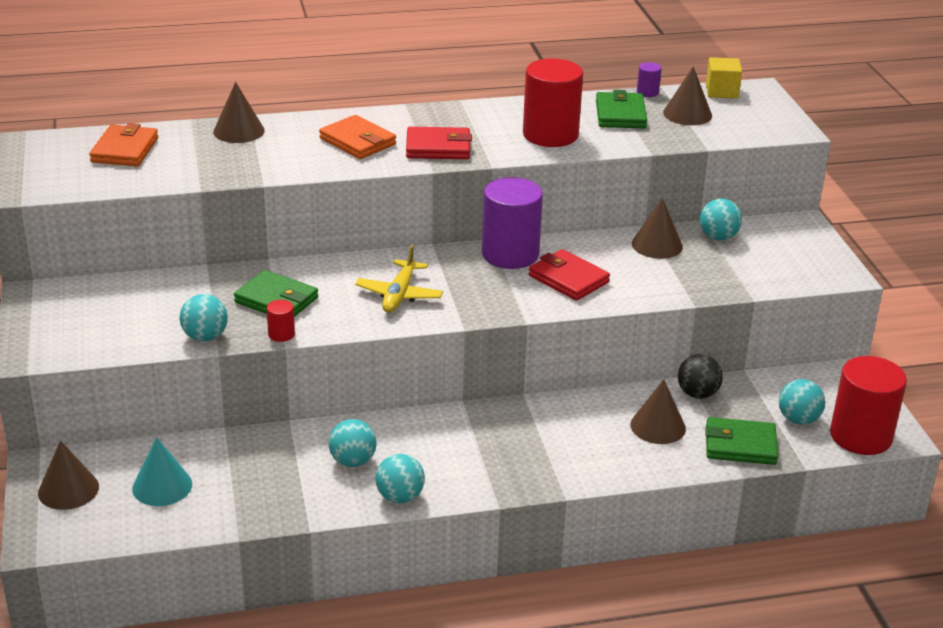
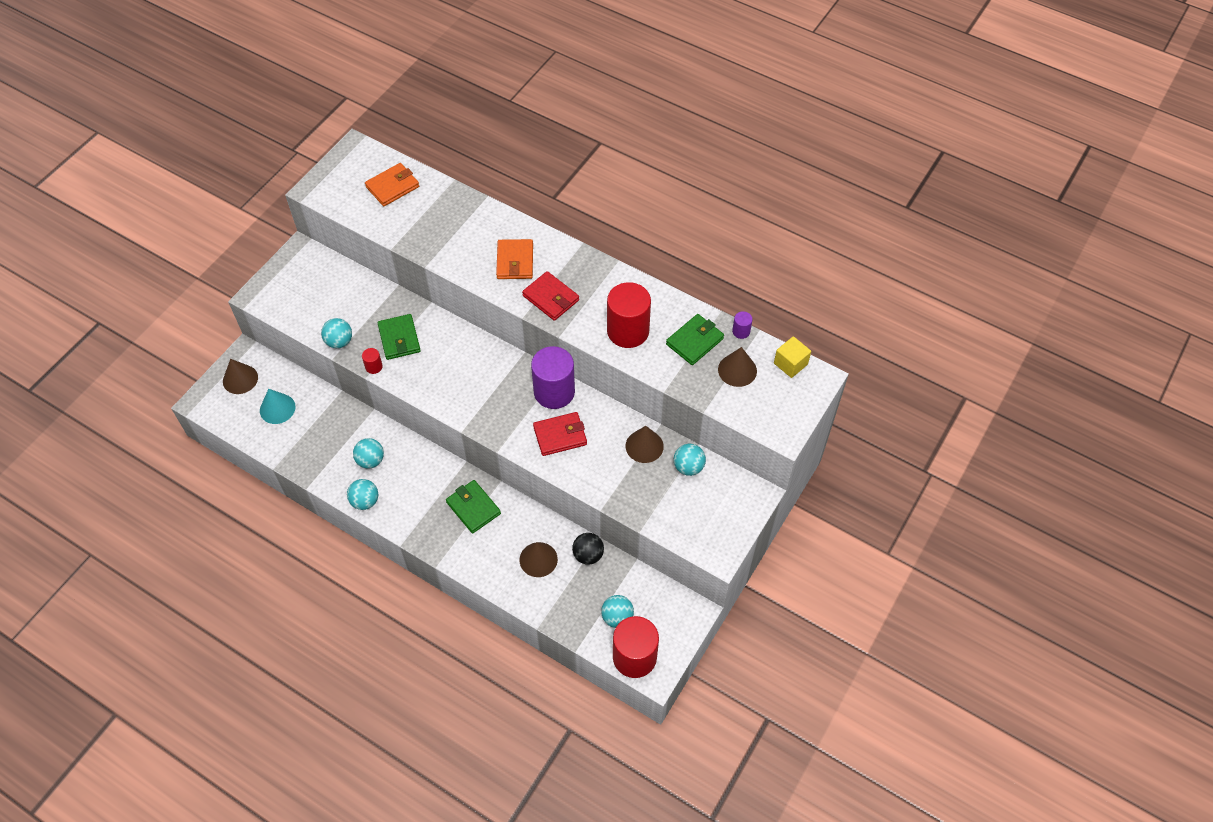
camera: 45 degrees right, 25 degrees up
(239, 131) = (465, 208): brown cone -> none
(399, 295) = (460, 380): yellow plane -> none
(568, 279) = (560, 435): red wallet -> red wallet turned 75 degrees clockwise
(740, 445) = (563, 607): green wallet -> green wallet (473, 508)

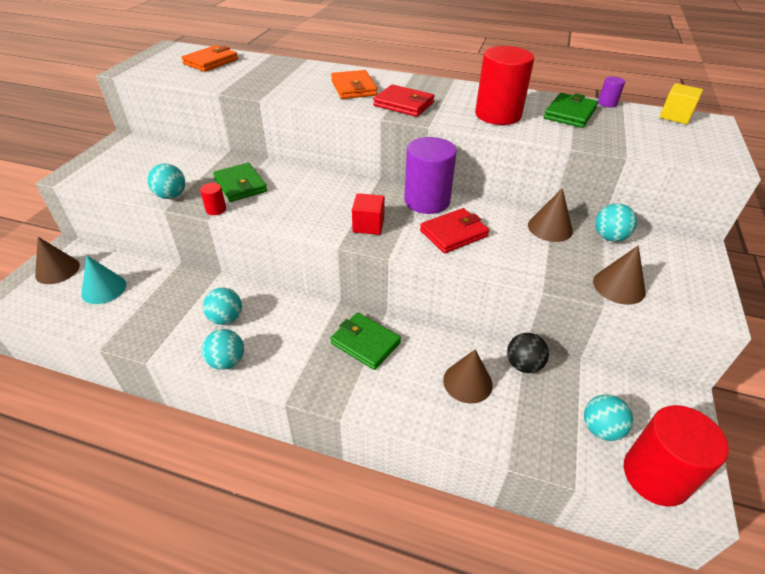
camera: 15 degrees left, 15 degrees down
(493, 411) = (368, 225): none -> red cube
(737, 370) = (630, 126): brown cone -> brown cone (619, 286)

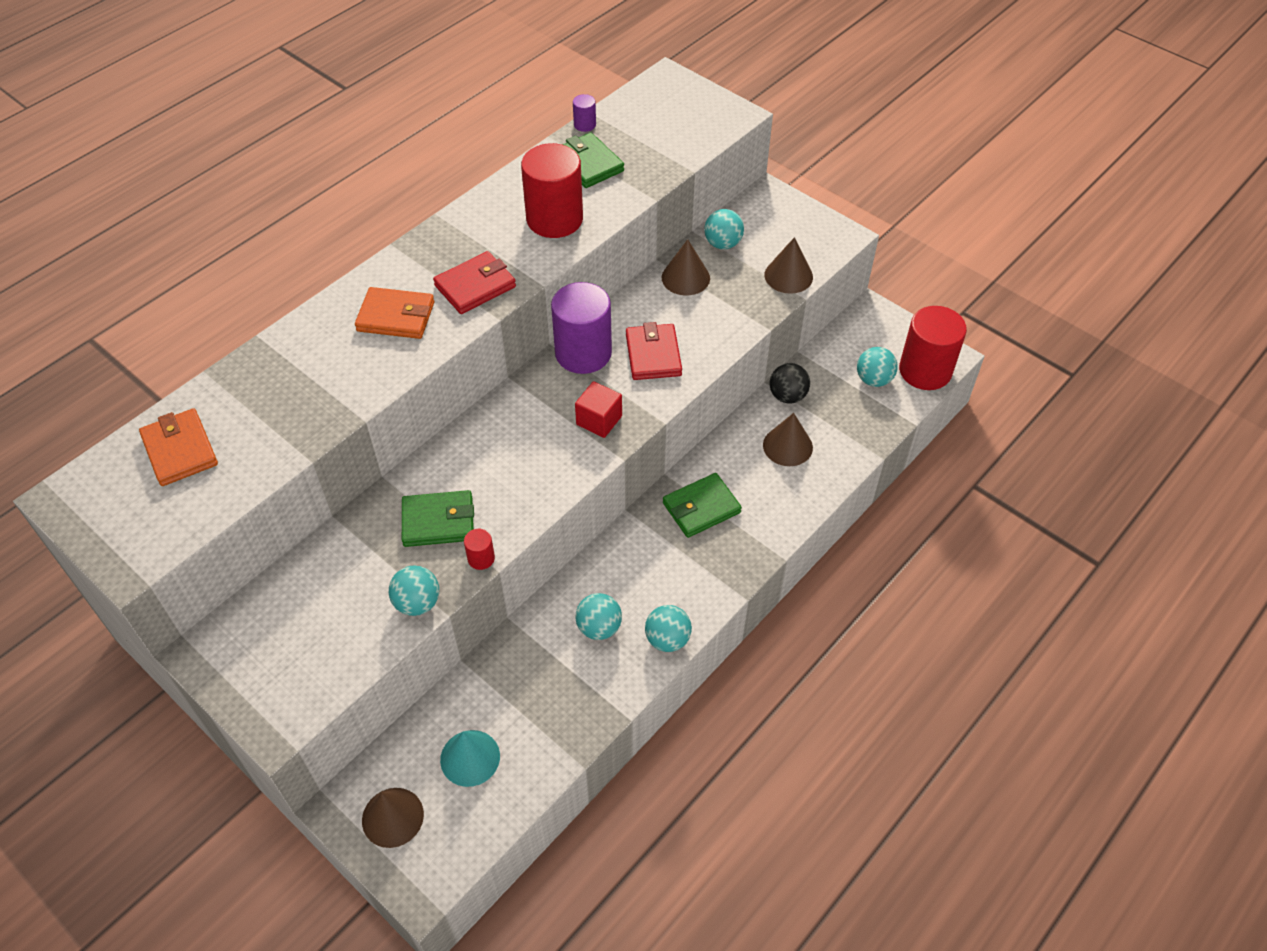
camera: 65 degrees left, 10 degrees up
(675, 116) = (642, 94): yellow cube -> none

